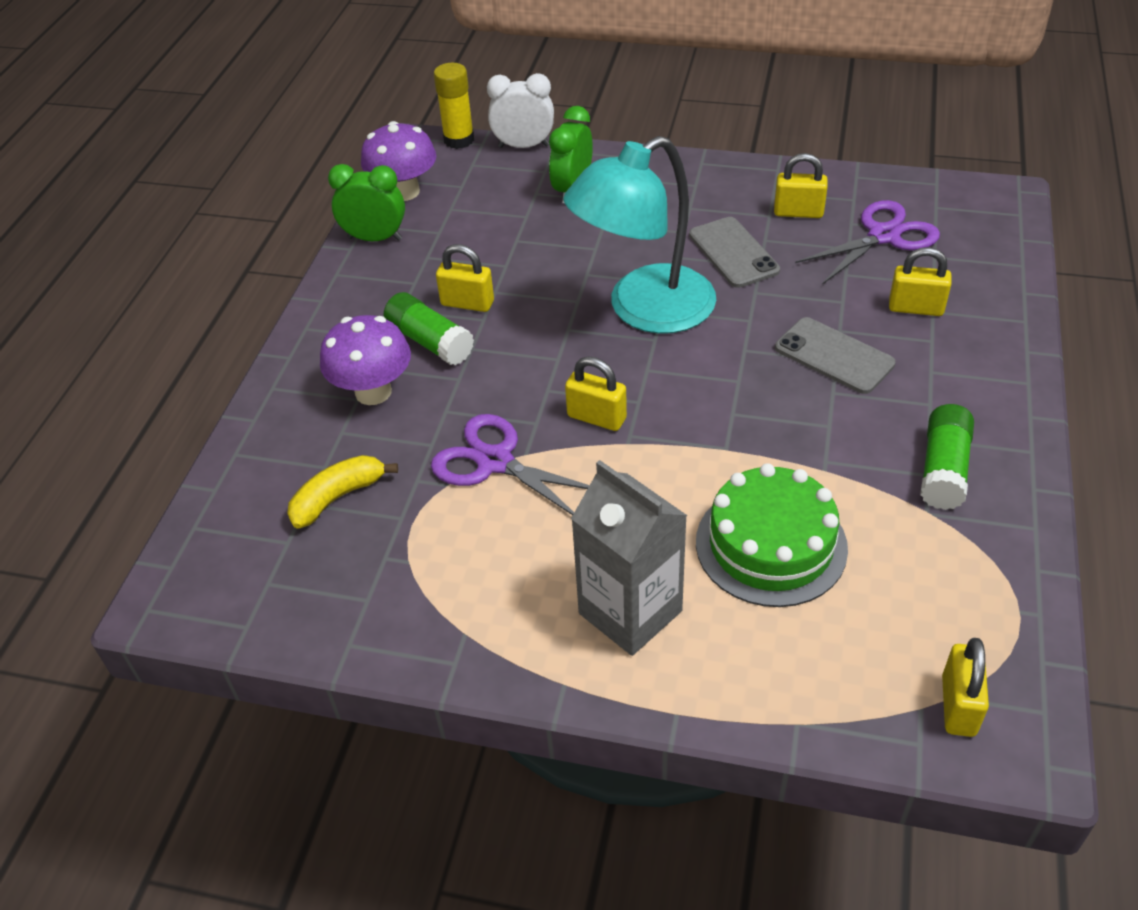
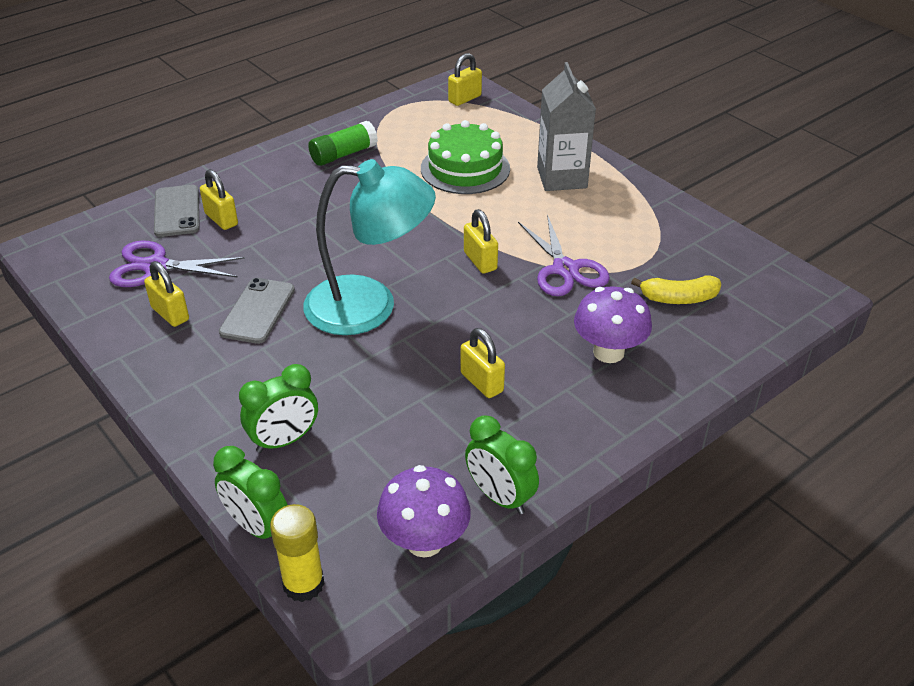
camera: 145 degrees left, 5 degrees down
(430, 342) = (537, 367): green glue stick -> none
(523, 146) = (257, 527): white clock -> green clock
(834, 356) = (306, 221): grey phone -> grey phone (177, 211)

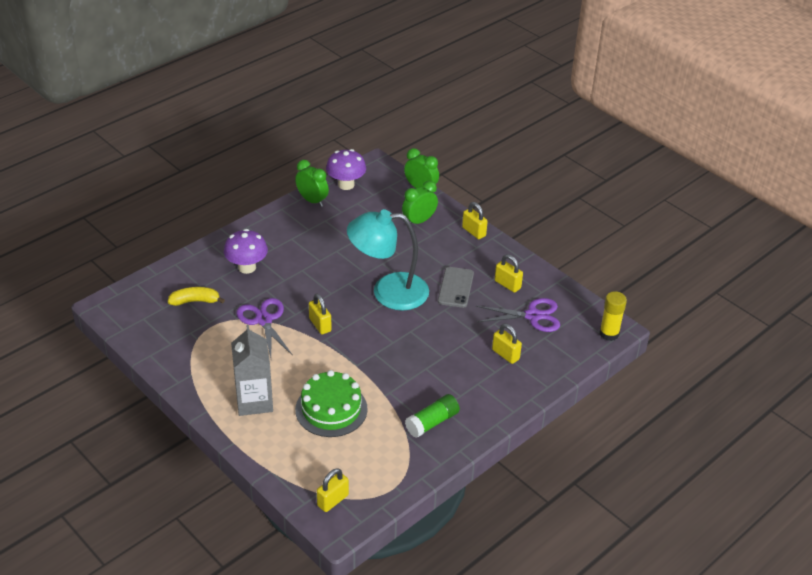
camera: 175 degrees right, 0 degrees up
(177, 211) = (540, 361): grey phone -> none
(303, 584) = (395, 171): yellow glue stick -> yellow glue stick (609, 334)
(482, 382) = (320, 250): yellow padlock -> yellow padlock (474, 232)

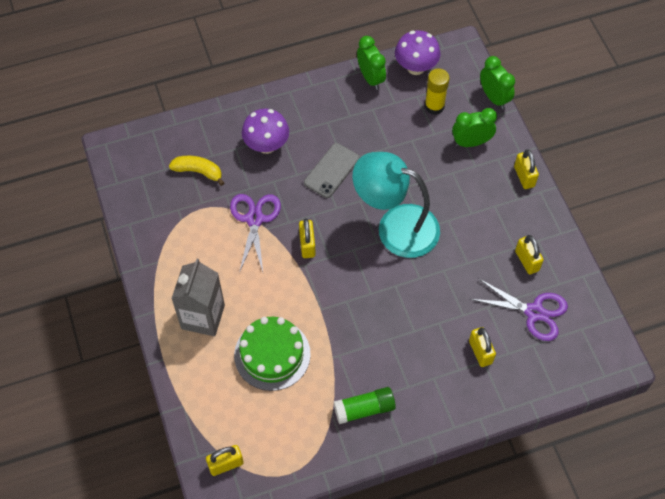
camera: 25 degrees right, 20 degrees up
(455, 287) = (469, 245): grey phone -> grey phone (331, 170)
(609, 334) = (606, 366): yellow glue stick -> yellow glue stick (434, 106)

